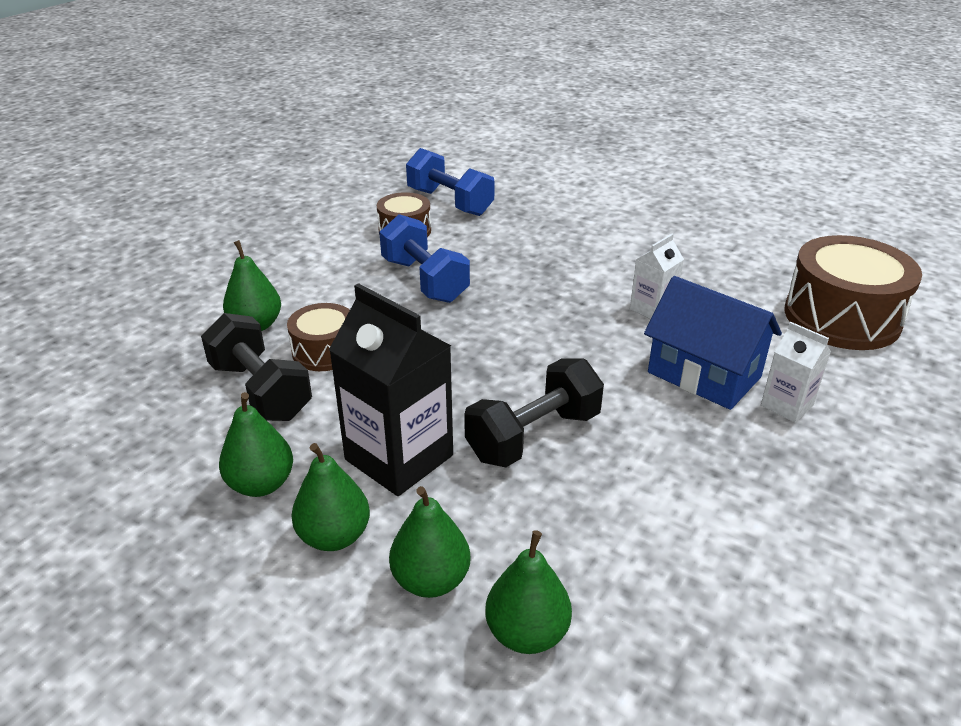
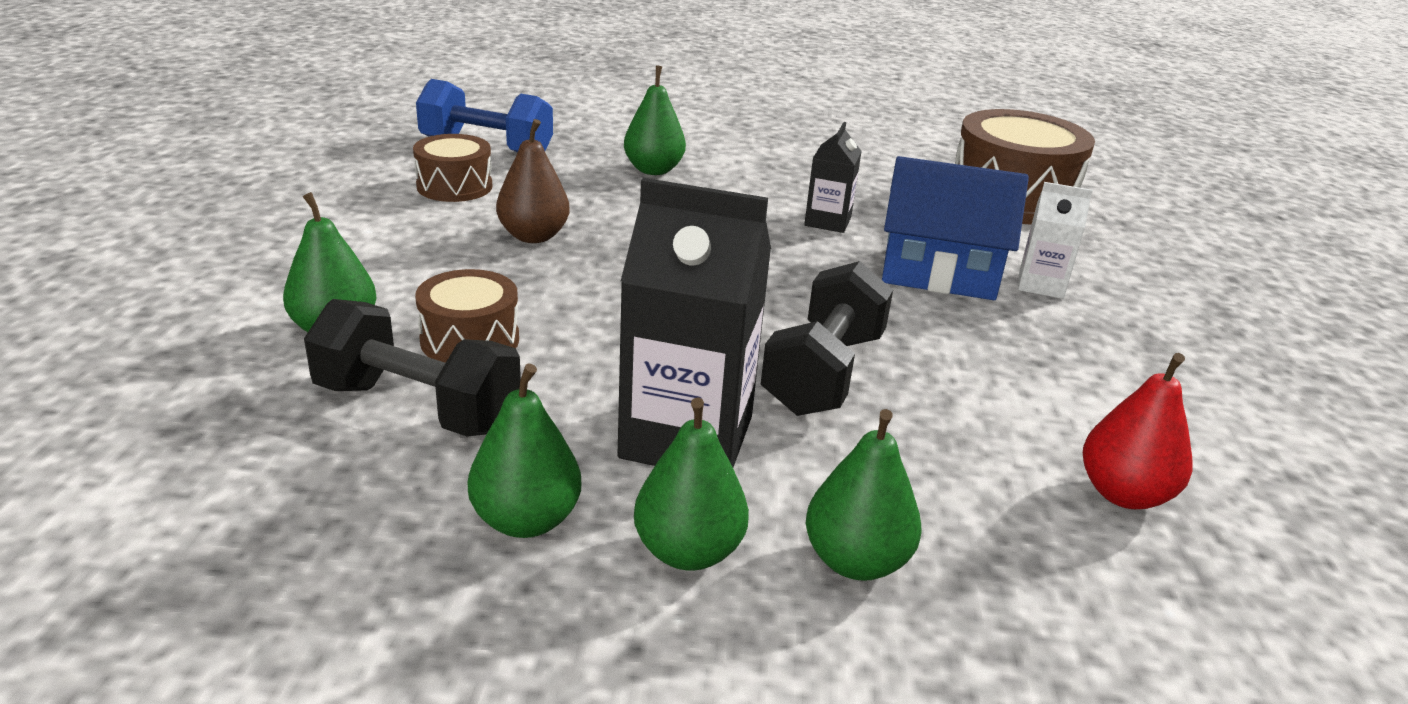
camera: 30 degrees left, 5 degrees down
(425, 280) = (533, 236): blue dumbbell -> brown pear
(527, 633) = (1014, 579): green pear -> green pear (653, 170)
(652, 309) = (827, 221): white carton -> black carton
(677, 601) = (1123, 494): none -> red pear

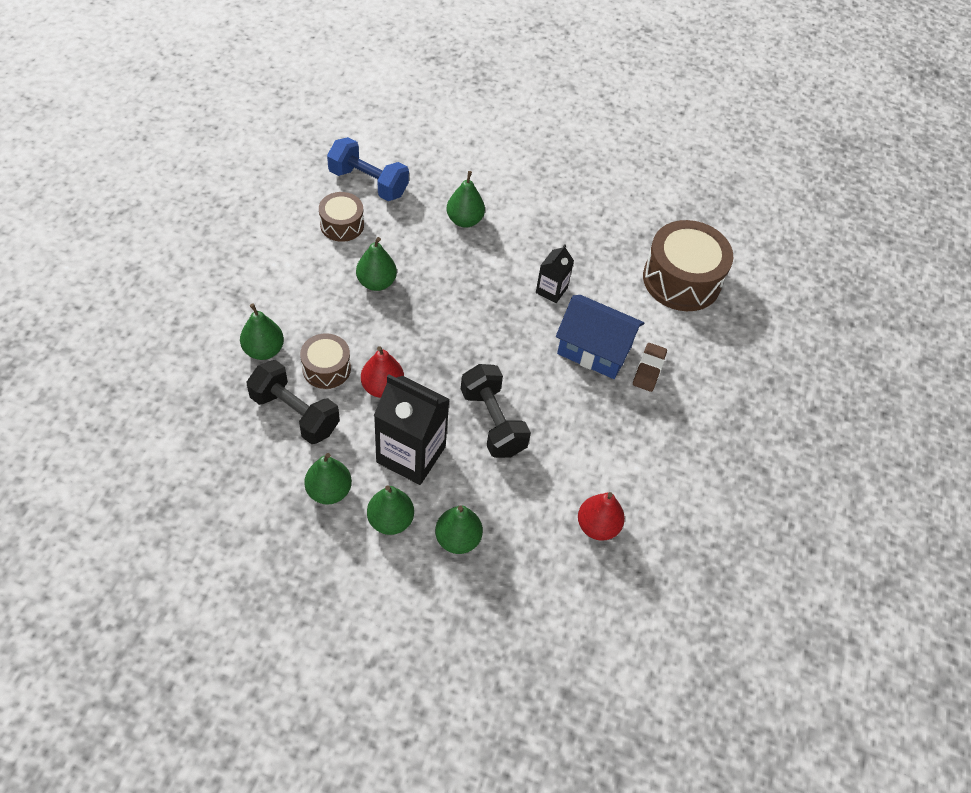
camera: 10 degrees right, 25 degrees up
(533, 236) = (376, 282): brown pear -> green pear
(590, 352) = (382, 387): none -> red pear
(823, 373) = (492, 422): black dumbbell -> black dumbbell turned 60 degrees counterclockwise
(1041, 285) = (648, 369): white carton -> brown eraser

